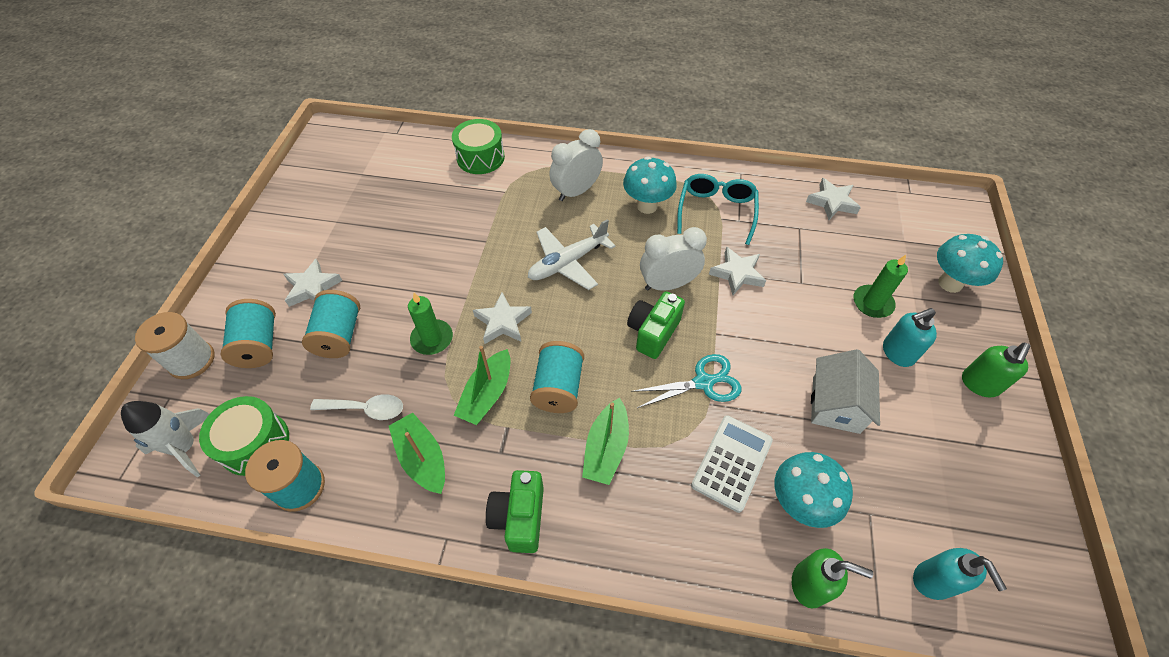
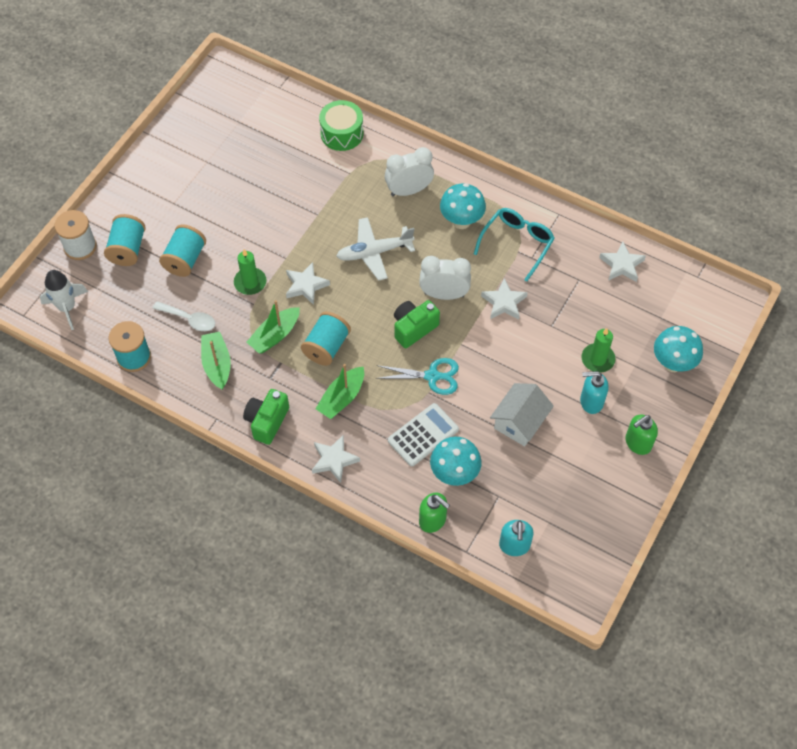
camera: 20 degrees right, 5 degrees up
(255, 443) = (111, 319): green drum -> none
(312, 287) = (175, 214): white star -> white star (334, 460)

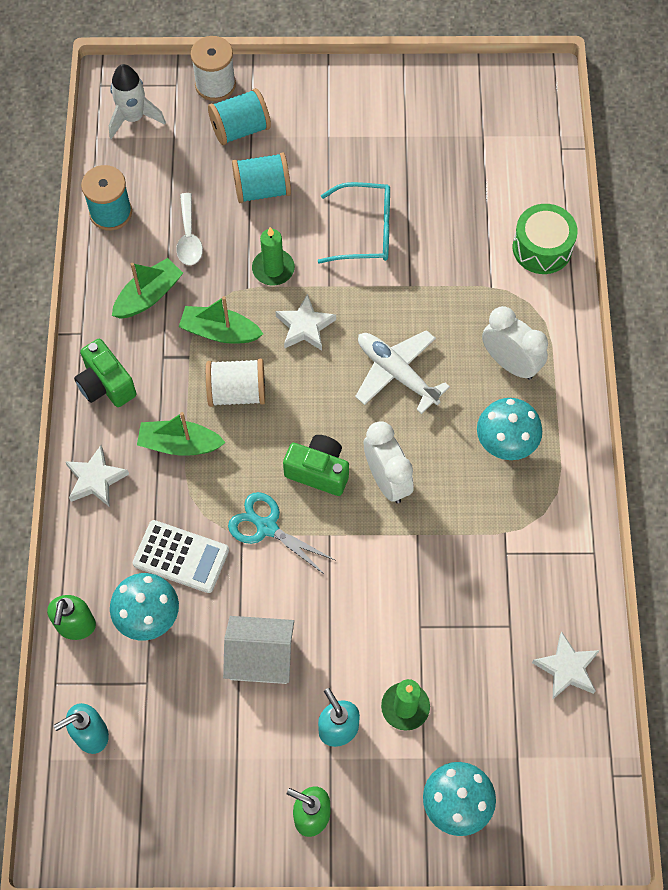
camera: 60 degrees right, 5 degrees up
(267, 421) = (106, 384): green camera -> green camera turned 120 degrees counterclockwise
(326, 347) = (237, 392): turquoise spool -> white spool
(433, 376) = (266, 526): turquoise scissors -> turquoise scissors turned 150 degrees clockwise
(504, 302) = (418, 554): white star -> none
(517, 243) = (515, 525): turquoise glasses -> turquoise glasses (365, 231)

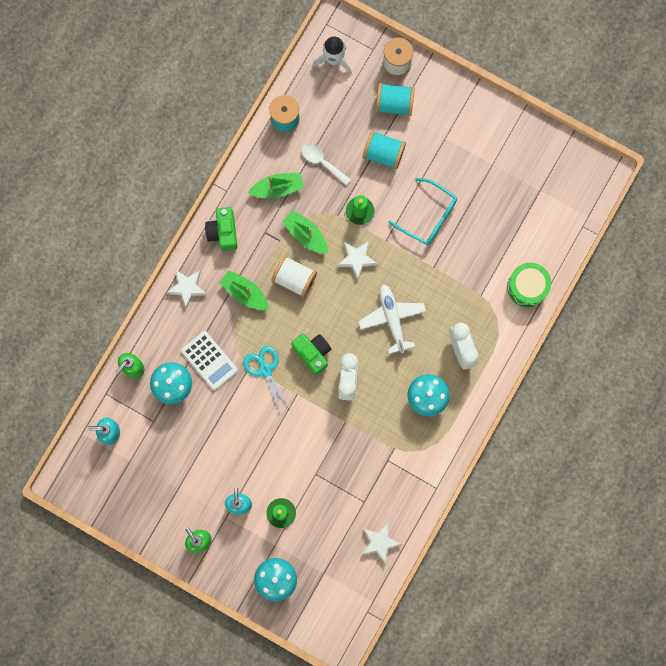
camera: 30 degrees right, 15 degrees up
(189, 237) = (322, 162): white spoon -> white spoon turned 105 degrees clockwise
(260, 657) = (220, 442): white house -> none

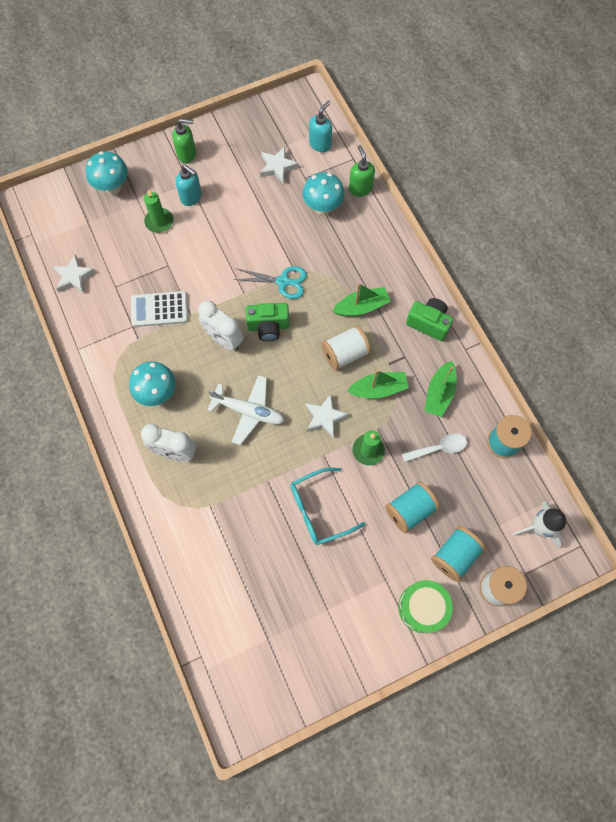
camera: 125 degrees right, 10 degrees down
(187, 288) = (398, 266): white star -> white star (277, 167)
(209, 360) = (323, 245): white calculator -> white calculator (159, 309)
(527, 287) = (184, 555): green drum -> green drum (422, 607)

